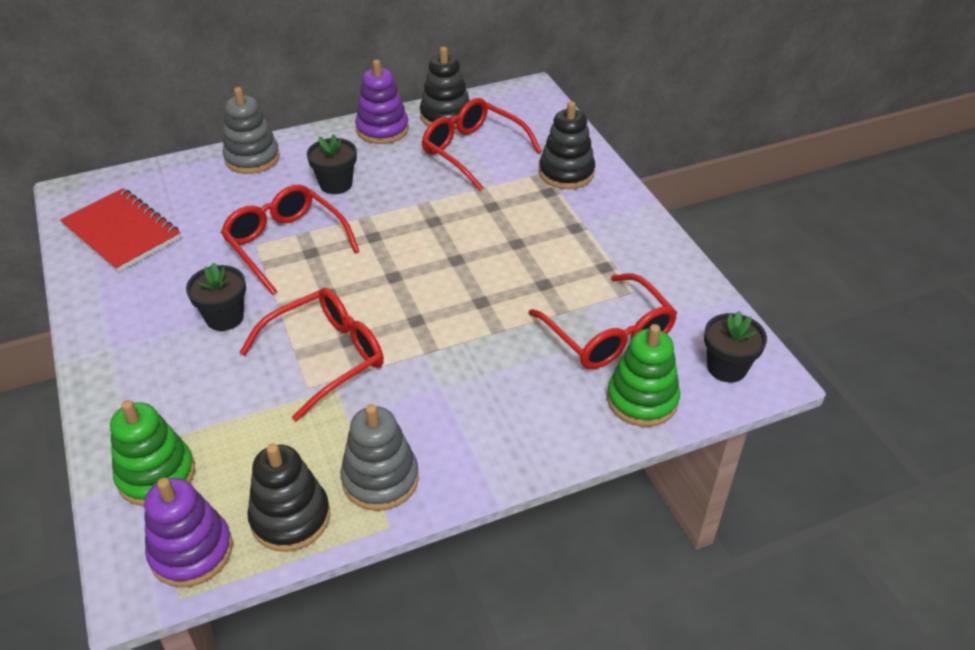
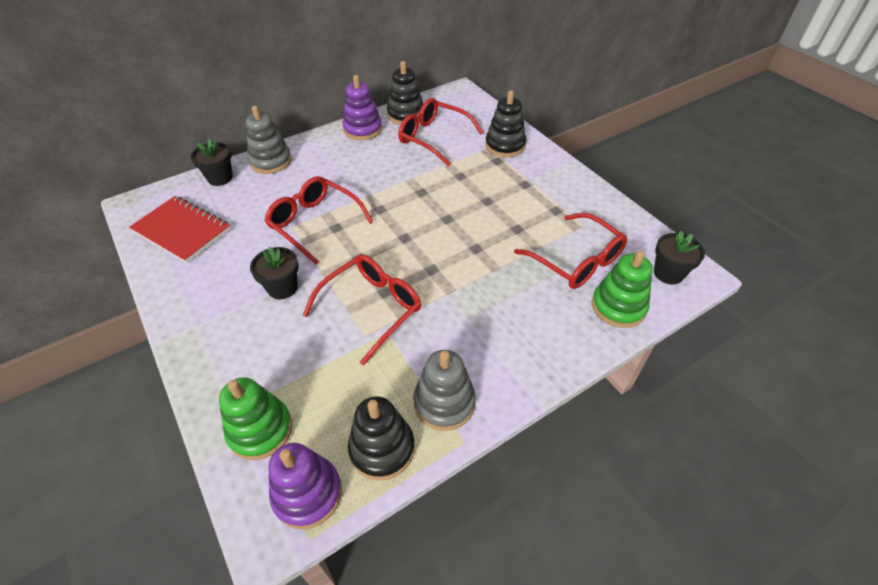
camera: 10 degrees left, 5 degrees up
(336, 184) = (340, 173): black flower pot -> black flower pot (220, 178)

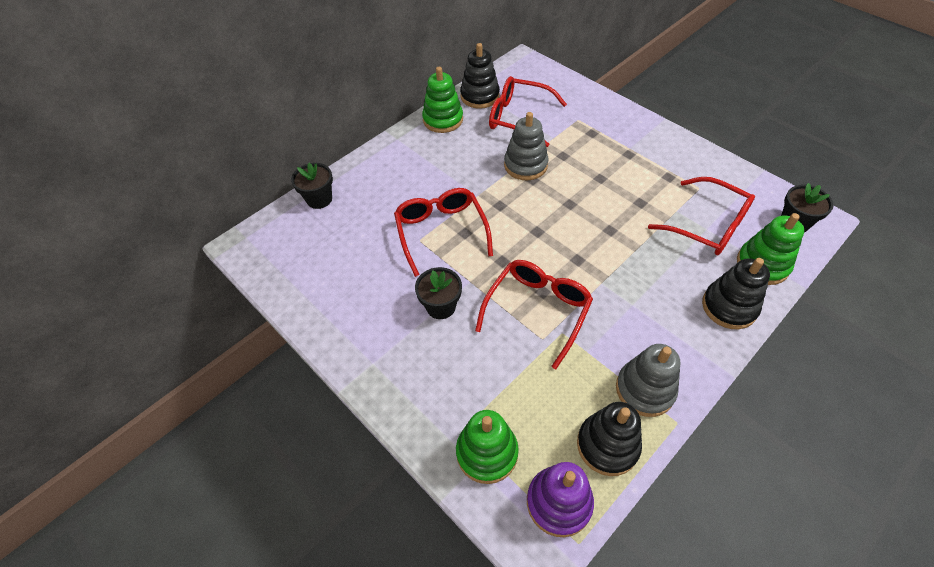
camera: 10 degrees left, 5 degrees up
(182, 231) = (308, 264): red notebook -> none
(271, 161) = (364, 171): grey stacking toy -> grey stacking toy (525, 165)
(315, 223) = (441, 232): red glasses -> red glasses turned 45 degrees clockwise
(363, 129) = (443, 120): purple stacking toy -> green stacking toy
(505, 145) = (592, 115): black stacking toy -> black stacking toy (729, 307)

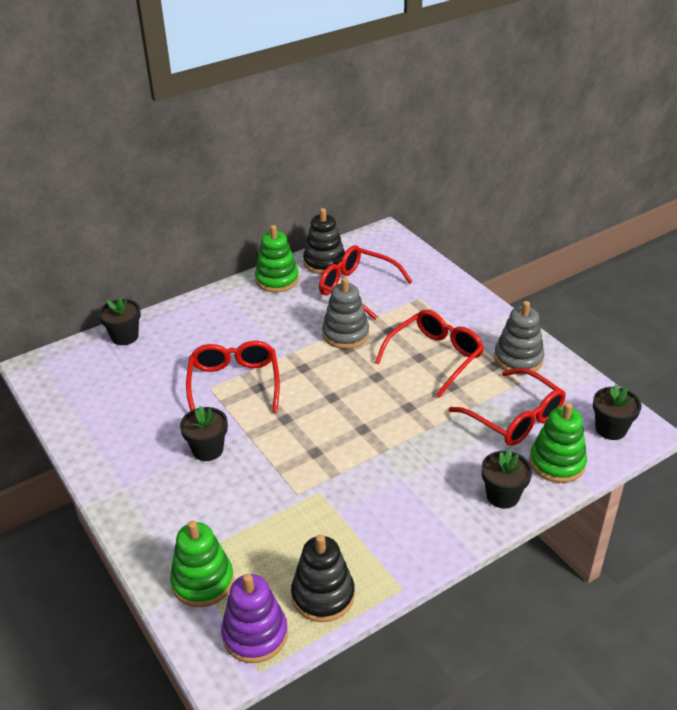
camera: 10 degrees right, 15 degrees down
(537, 310) = (302, 468): red glasses -> red glasses (435, 357)
(645, 389) = (381, 554): grey stacking toy -> grey stacking toy (518, 359)
(729, 307) = (502, 496): black stacking toy -> black flower pot

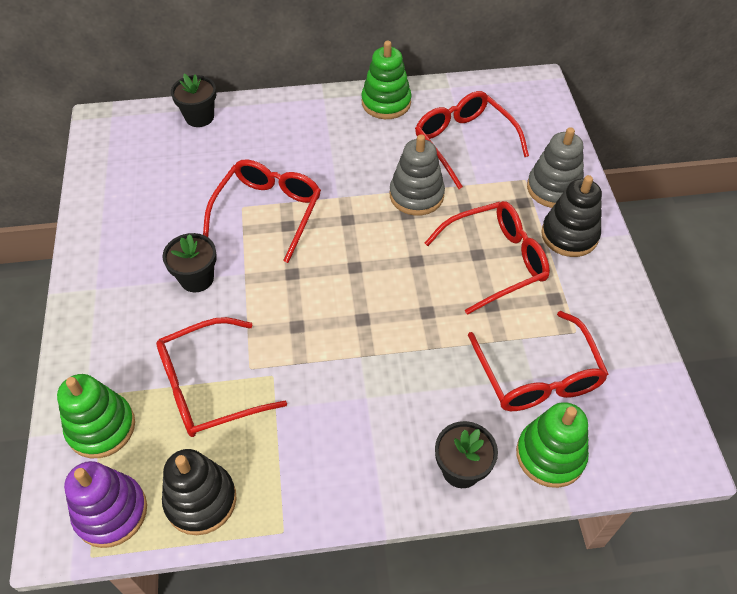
camera: 25 degrees right, 15 degrees up
(273, 519) = (209, 387): none -> red glasses
(324, 262) = (448, 98): black stacking toy -> black stacking toy (569, 235)
(518, 359) = (590, 301): grey stacking toy -> grey stacking toy (553, 188)
(610, 429) = (643, 439): black flower pot -> none

